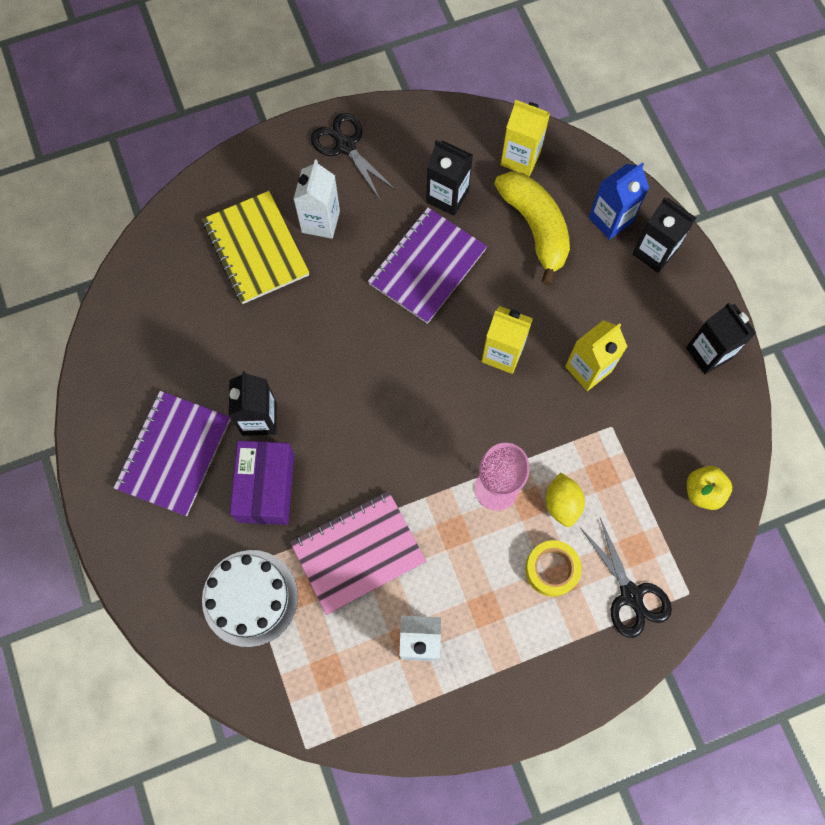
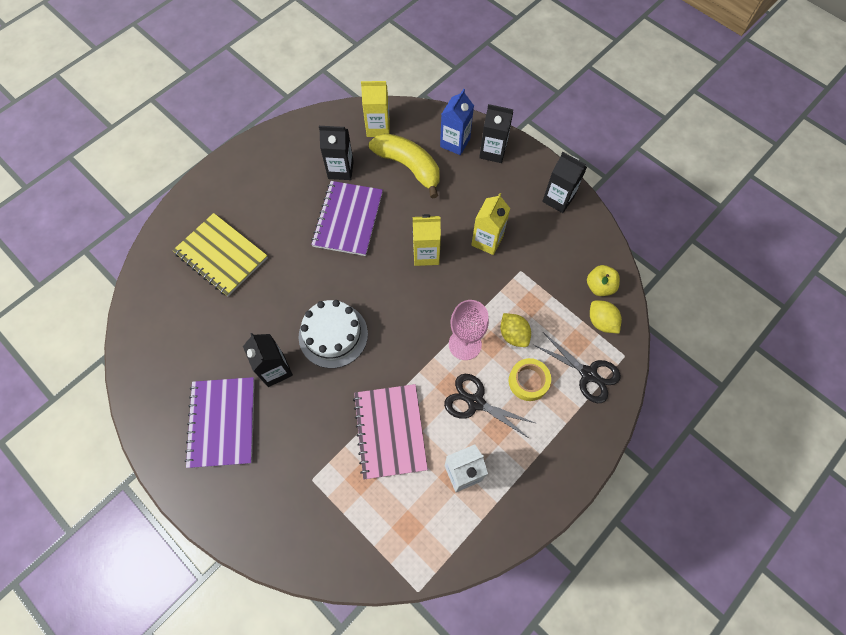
camera: 25 degrees left, 5 degrees down
(250, 598) = (326, 500): white cake -> white cake (333, 335)
(266, 487) = (302, 416): purple box -> none
(320, 221) = (260, 219): white carton -> none
(345, 146) = (255, 164): black scissors -> black scissors (475, 402)
(358, 553) = (390, 431): pink notebook -> pink notebook turned 45 degrees counterclockwise
(681, 537) = (601, 322): none -> yellow lemon

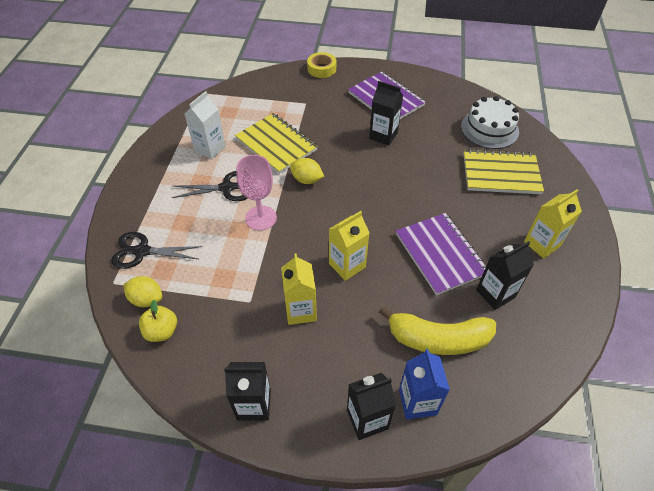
camera: 145 degrees right, 15 degrees down
(333, 335) = (366, 172): white cake -> white cake (489, 129)
(378, 128) = (511, 364): yellow carton -> yellow carton (541, 244)
(390, 431) = (276, 144): pink notebook -> yellow notebook
(513, 335) = (224, 246): yellow lemon -> yellow lemon (307, 180)
(528, 381) = (192, 221): yellow tape -> yellow tape (321, 69)

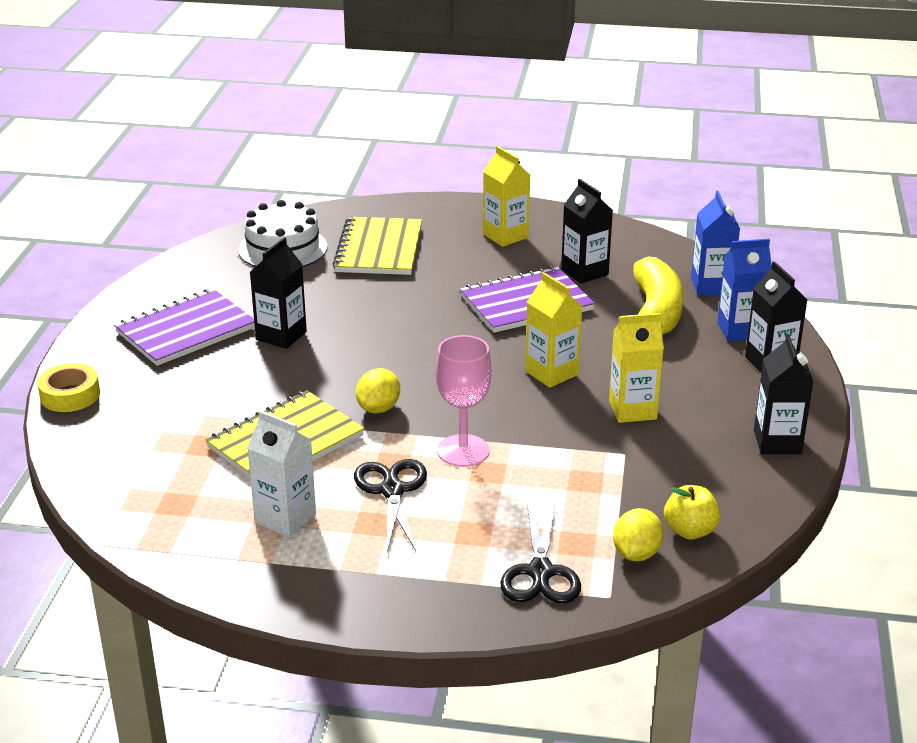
camera: 90 degrees left, 20 degrees down
(491, 388) = (711, 286): none -> blue carton

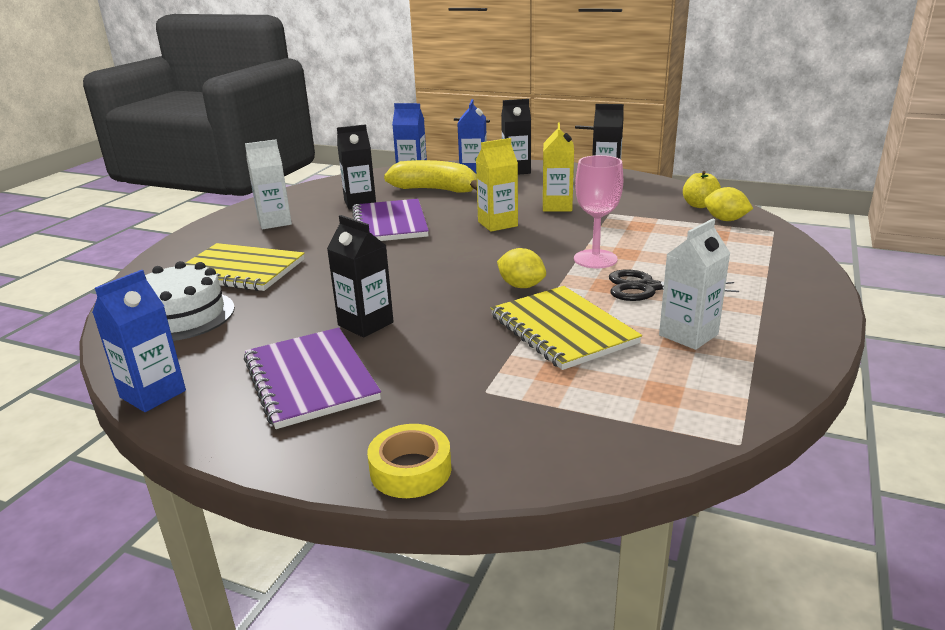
camera: 75 degrees left, 5 degrees down
(161, 273) = (153, 394): none -> blue carton
(505, 236) = (274, 222): yellow carton -> white carton
(540, 572) = (750, 246): black scissors -> none

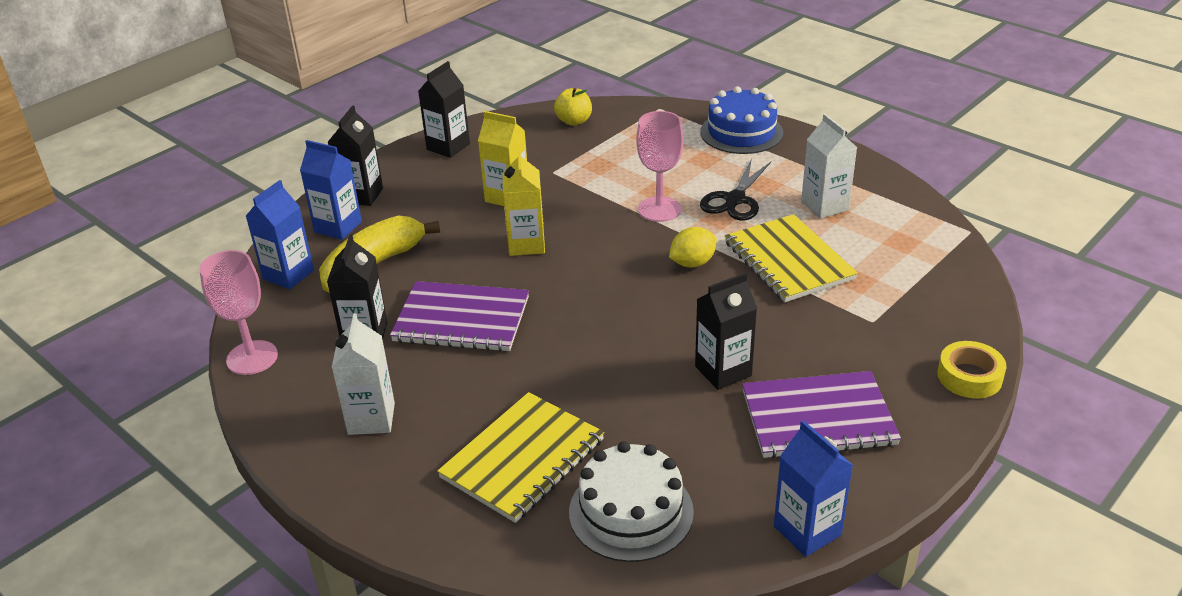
camera: 70 degrees left, 10 degrees up
(325, 184) = (252, 358): none -> pink goblet
(563, 329) = (788, 261): yellow notebook -> yellow notebook turned 75 degrees clockwise
(725, 220) = (619, 121): yellow lemon -> none
(783, 271) = (741, 132): none -> blue cake

